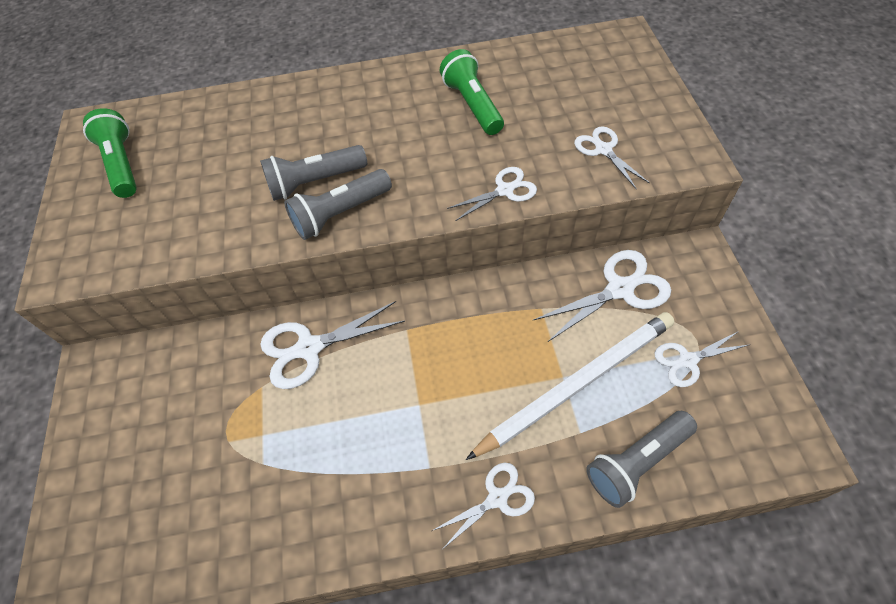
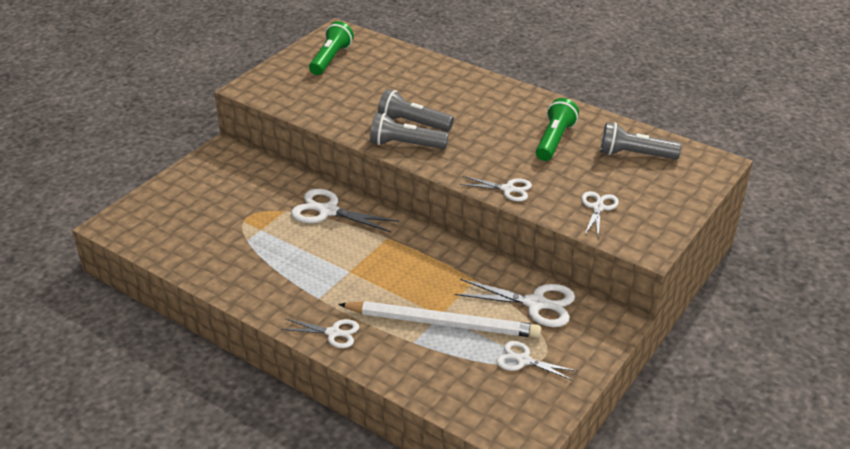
camera: 40 degrees right, 20 degrees down
(637, 462) = (424, 375): grey flashlight -> grey flashlight (634, 155)

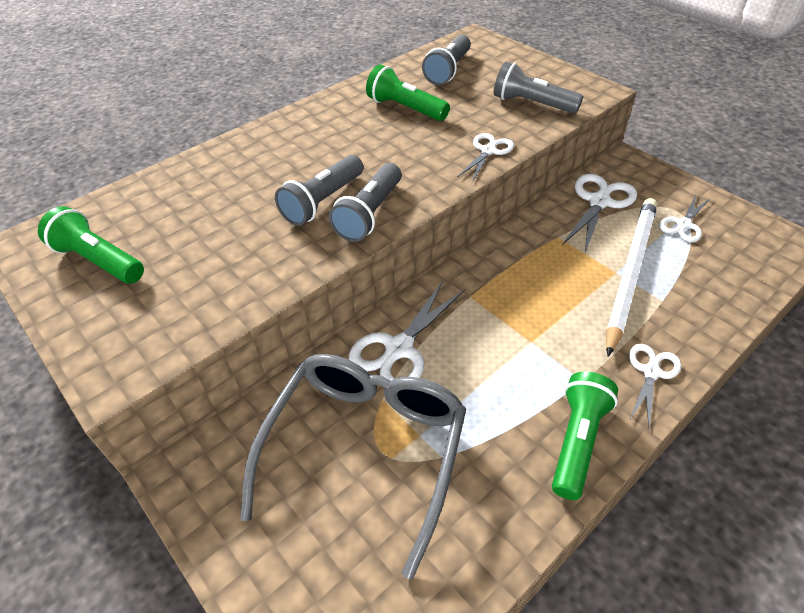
camera: 75 degrees left, 10 degrees up
(247, 210) = (365, 449): none -> grey glasses
(267, 296) = (577, 440): none -> green flashlight
(598, 208) = (532, 104): white scissors -> grey flashlight

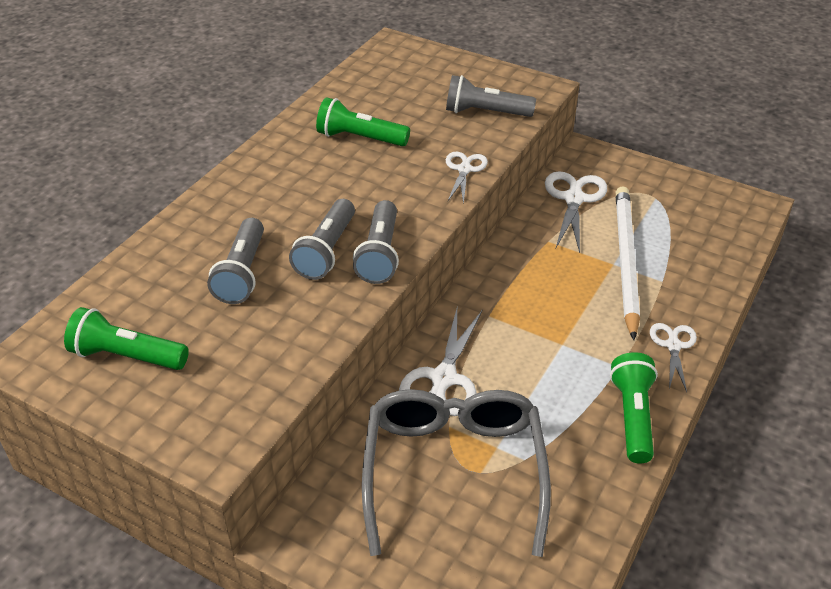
camera: 20 degrees left, 5 degrees down
(448, 71) = (384, 88): grey flashlight -> grey flashlight (242, 273)
(683, 224) = (658, 206): white scissors -> none

